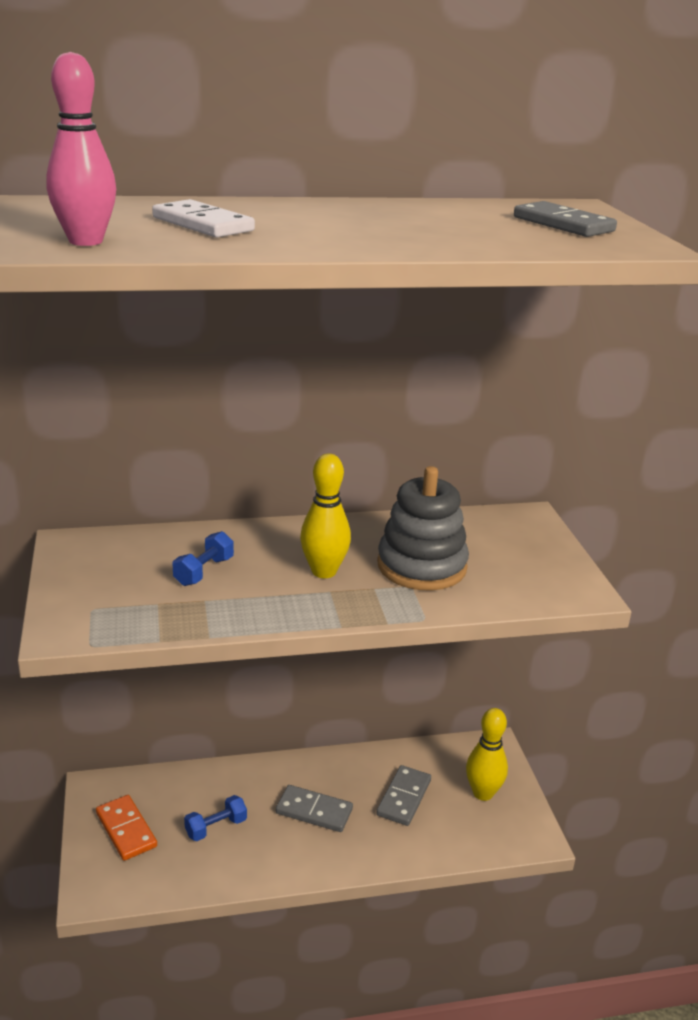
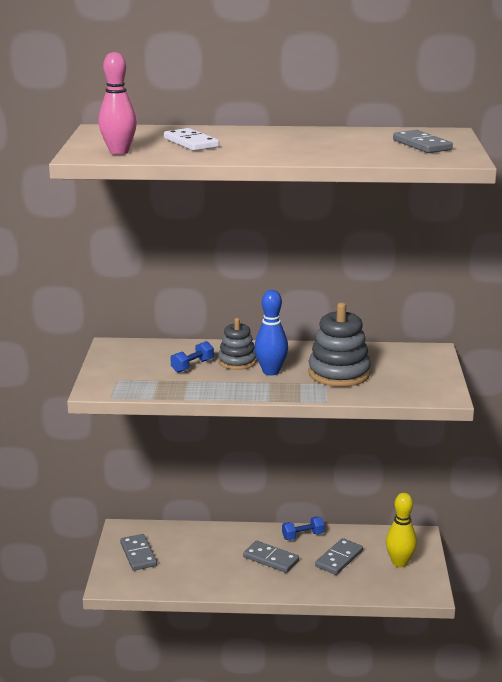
camera: 15 degrees right, 5 degrees down
(126, 830) = (138, 554): orange domino -> grey domino
(216, 827) = (199, 560): blue dumbbell -> blue dumbbell (303, 536)
(268, 557) = (237, 361): none -> grey stacking toy
(324, 571) = (271, 371): yellow bowling pin -> blue bowling pin

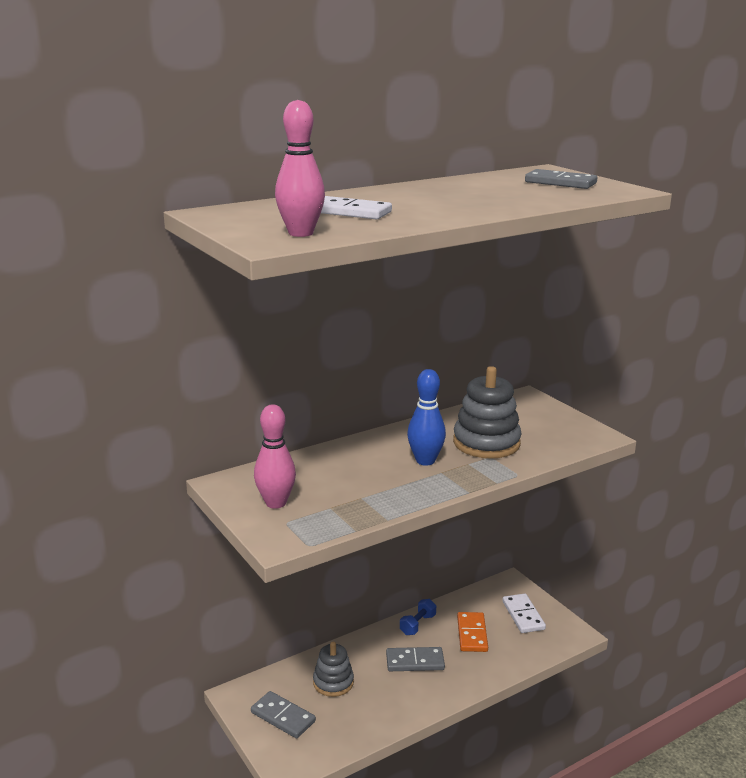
camera: 35 degrees left, 0 degrees up
(127, 367) = (276, 503): none -> pink bowling pin
(192, 366) = (342, 479): blue dumbbell -> none
(237, 361) = (379, 460): grey stacking toy -> grey stacking toy (333, 682)
(339, 559) = (472, 634): grey domino -> orange domino
(399, 563) = (523, 615): yellow bowling pin -> white domino

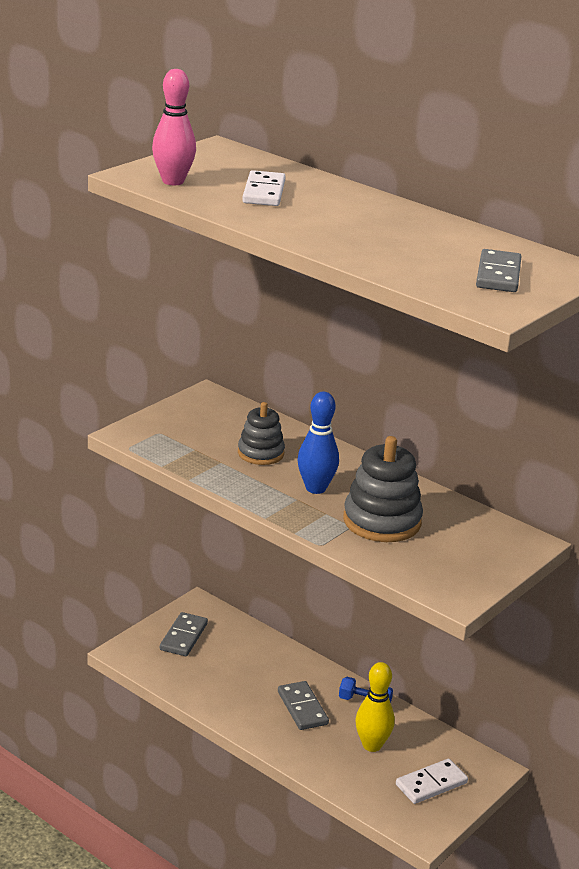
camera: 70 degrees right, 5 degrees up
(276, 503) = (188, 423): pink bowling pin -> none
(333, 682) = (243, 658): grey stacking toy -> grey stacking toy (260, 453)
(472, 634) = (372, 745): orange domino -> yellow bowling pin

